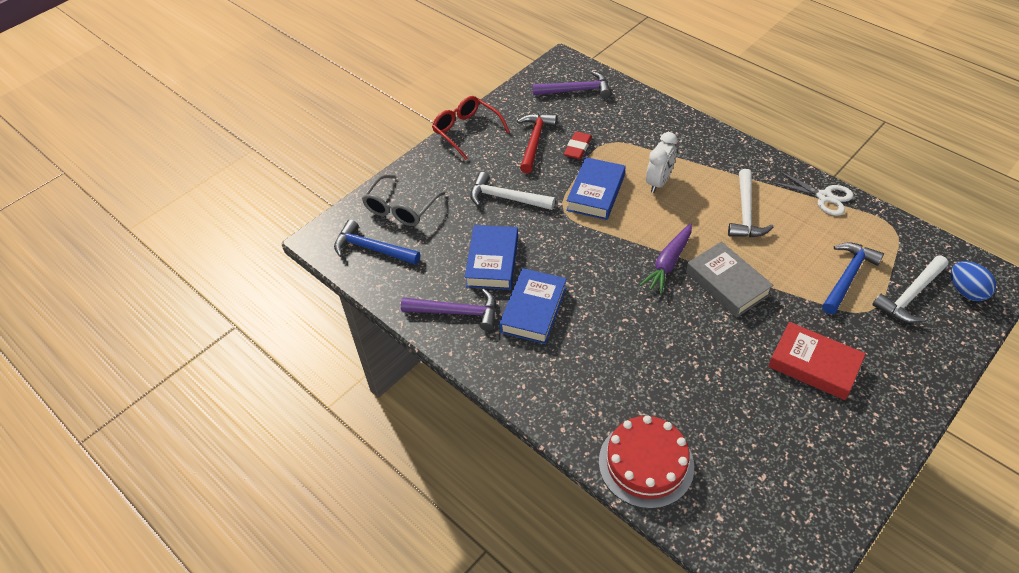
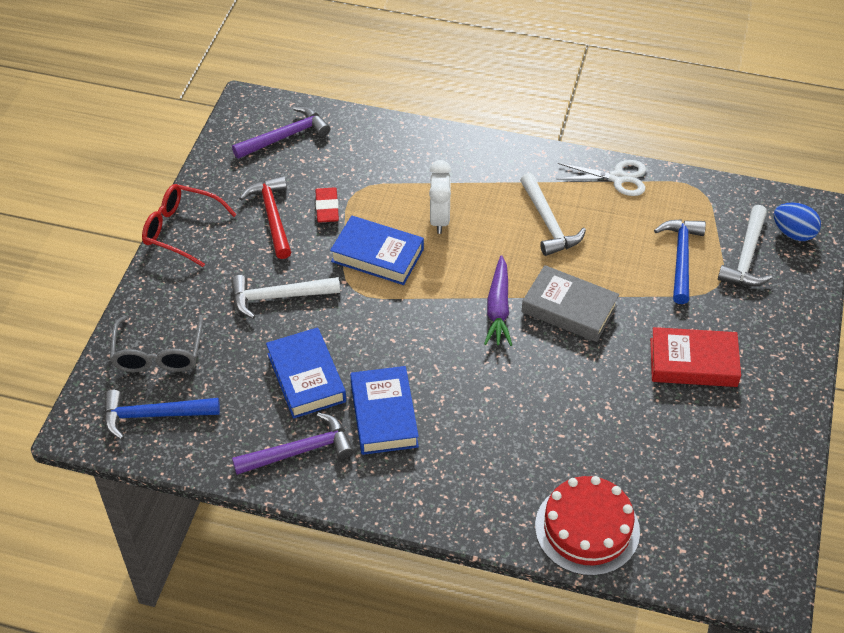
camera: 30 degrees left, 0 degrees up
(595, 193) = (377, 255): blue book -> blue book turned 60 degrees counterclockwise

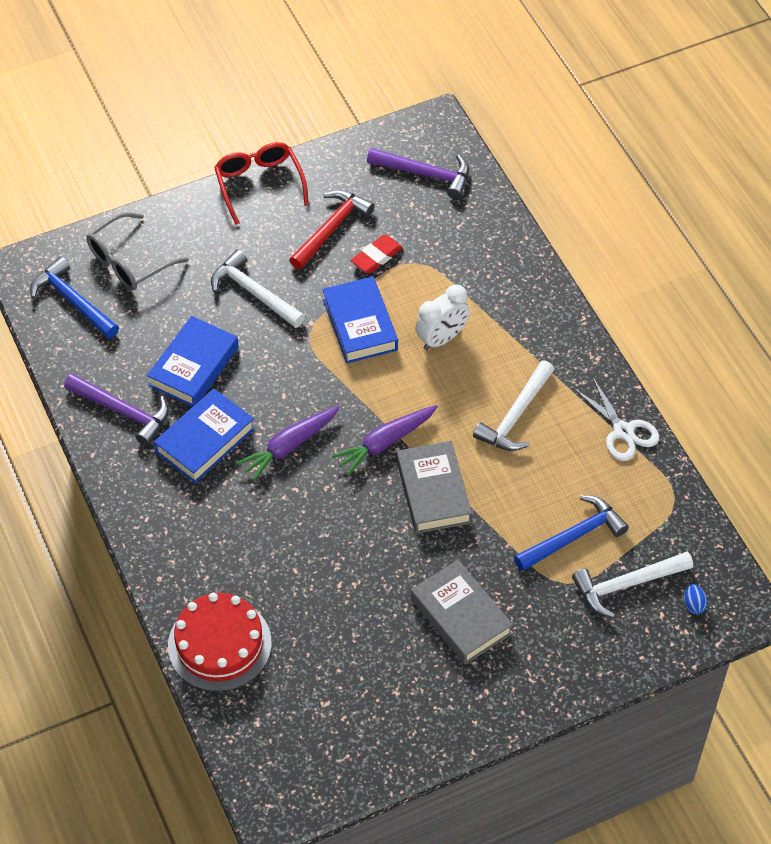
camera: 50 degrees right, 5 degrees up
(444, 366) = (289, 446): none -> purple carrot
(693, 362) = (460, 616): red book -> grey book
(793, 233) = (693, 605): blue egg -> blue egg, size x0.56

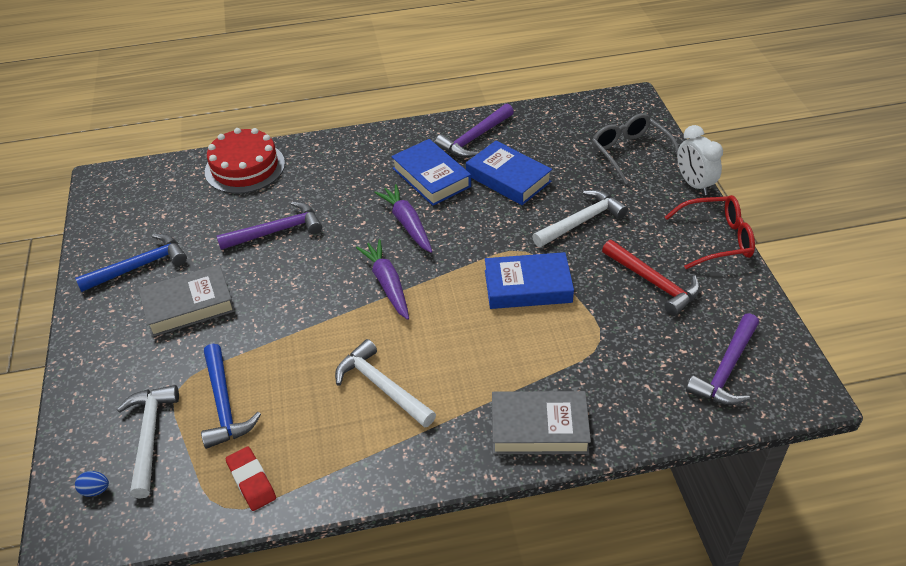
camera: 105 degrees right, 10 degrees down
(73, 301) = (592, 121): blue hammer -> blue hammer (139, 266)
(328, 570) = (276, 231): none -> purple hammer
(376, 257) = (612, 311): red eraser -> red eraser (251, 481)
(433, 492) = (321, 308): grey book -> grey book (539, 428)
(442, 339) = (495, 344): white clock -> white clock (694, 184)
(623, 431) = (327, 478): white scissors -> none

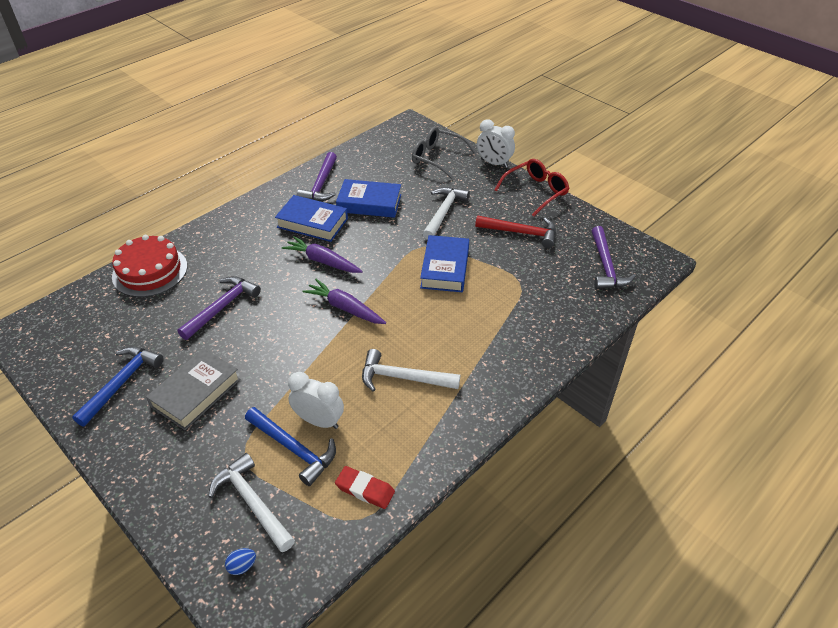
camera: 35 degrees left, 0 degrees up
(268, 389) = (319, 421): none -> white clock
(528, 286) = (445, 268): blue book -> blue book turned 45 degrees counterclockwise
(539, 428) = (530, 353): grey book -> none

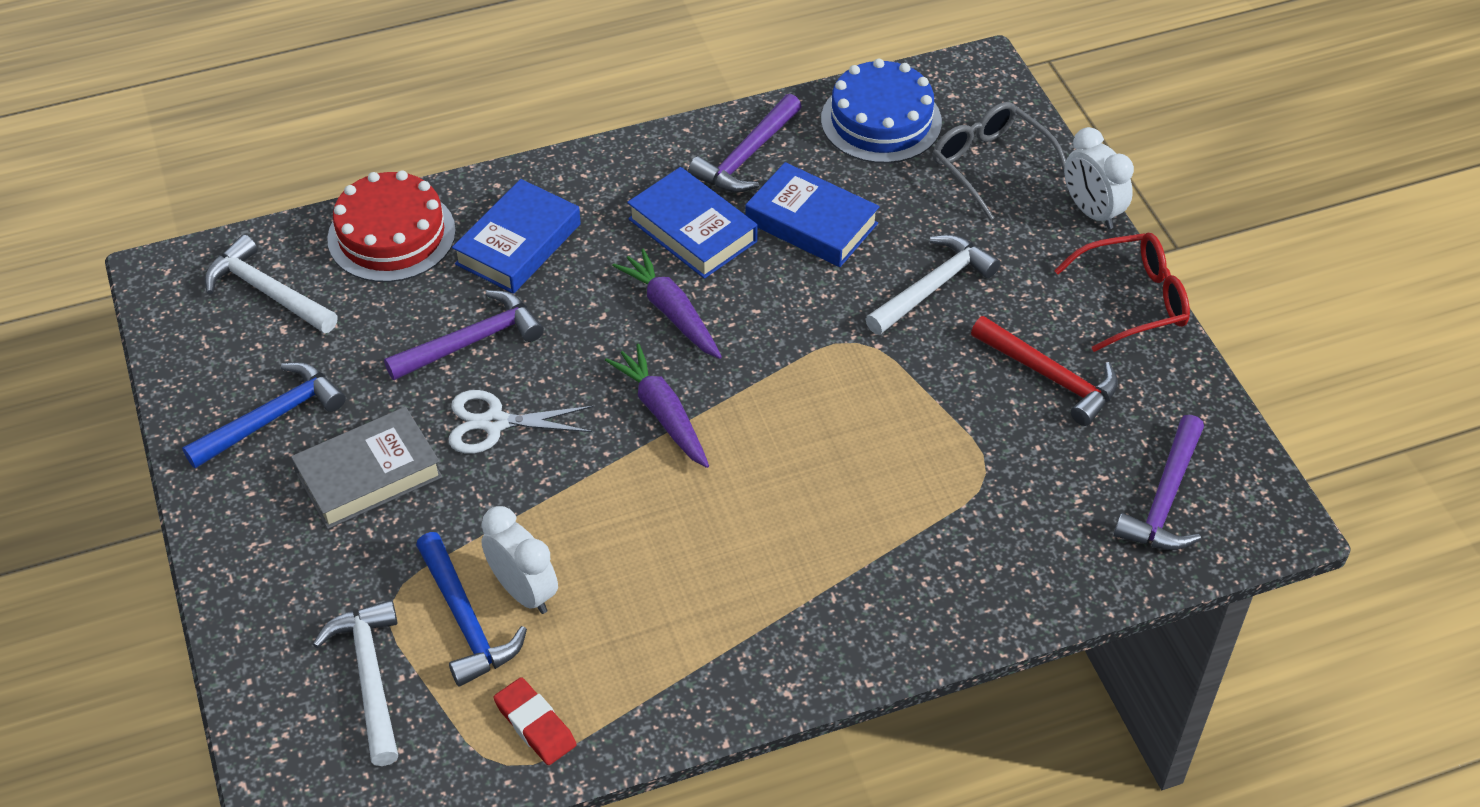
camera: 25 degrees right, 5 degrees up
(242, 566) = (315, 762): blue egg -> none
(256, 342) = (495, 423): none -> white scissors
(376, 154) = (881, 120): none -> blue cake
(403, 378) = (688, 571): white hammer -> white hammer (267, 292)
(445, 268) = (870, 399): blue book -> blue book (518, 244)

